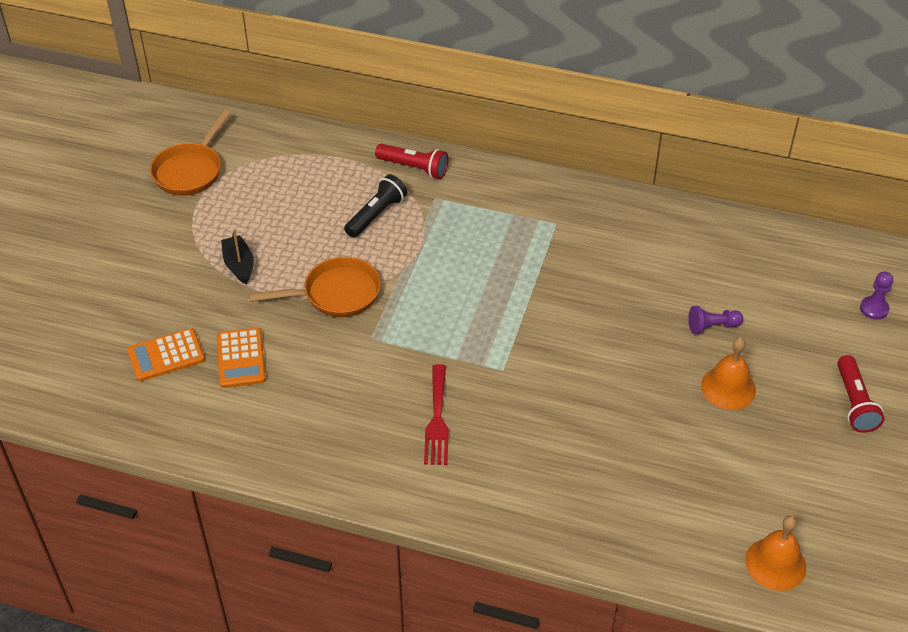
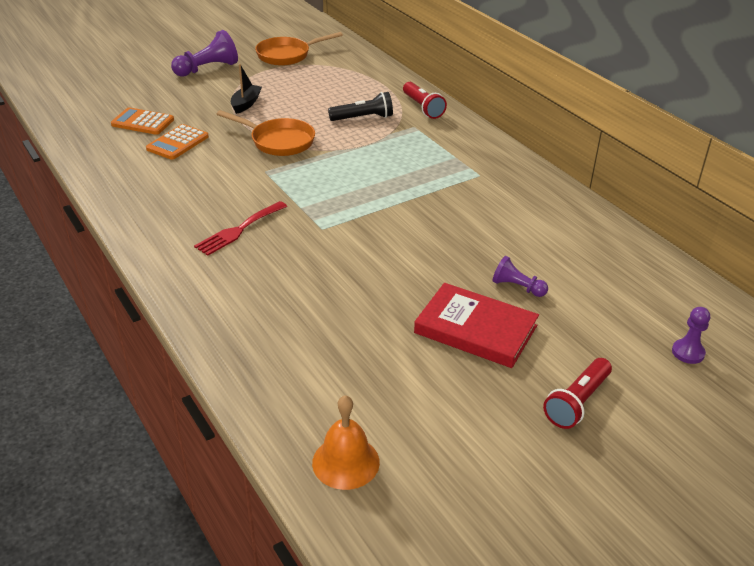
camera: 40 degrees right, 10 degrees down
(130, 240) = (207, 69): none -> purple pawn
(728, 388) = (475, 329): orange bell -> red book

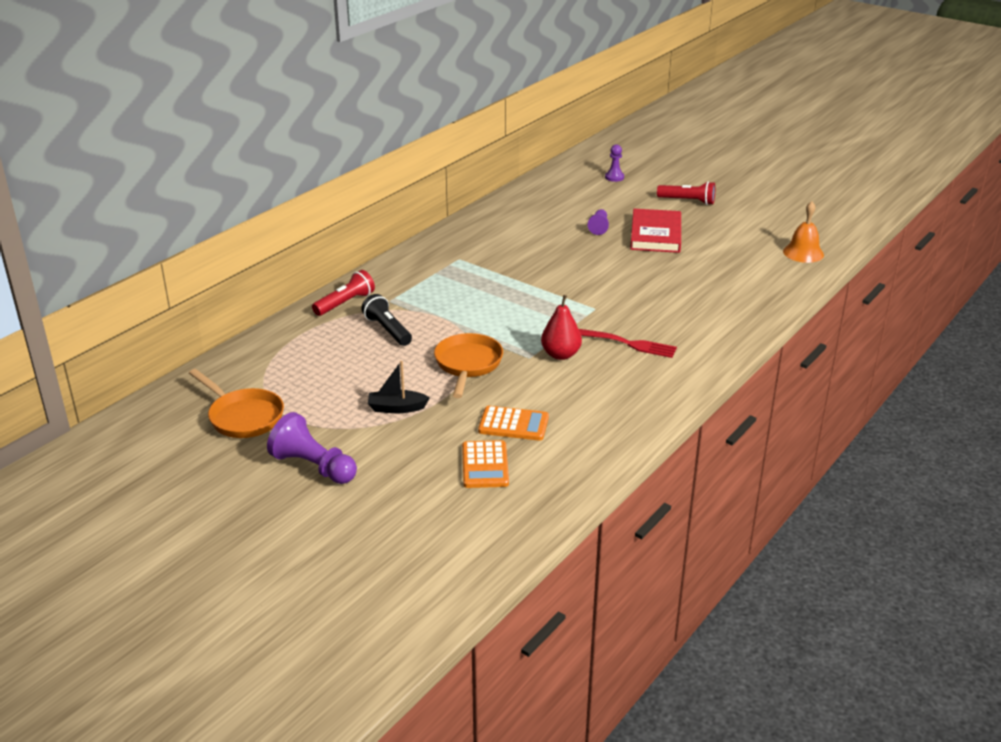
camera: 110 degrees left, 5 degrees down
(255, 187) = (560, 355): none -> red pear

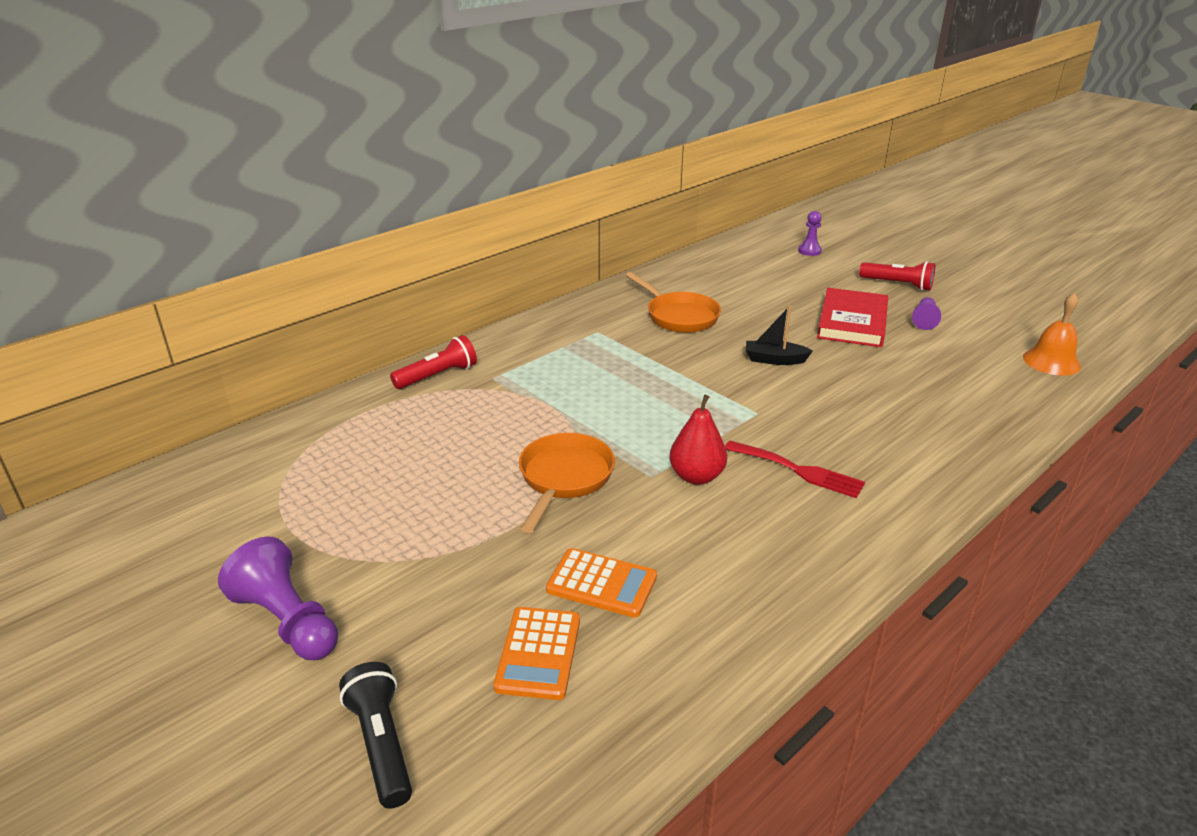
camera: 10 degrees right, 0 degrees up
(243, 417) = (234, 524): orange pan -> orange pan (679, 316)
(387, 330) = (476, 417): black flashlight -> black flashlight (381, 744)
(396, 408) = (444, 535): black boat -> black boat (774, 360)
(599, 227) = (781, 307): purple pawn -> purple pawn (924, 320)

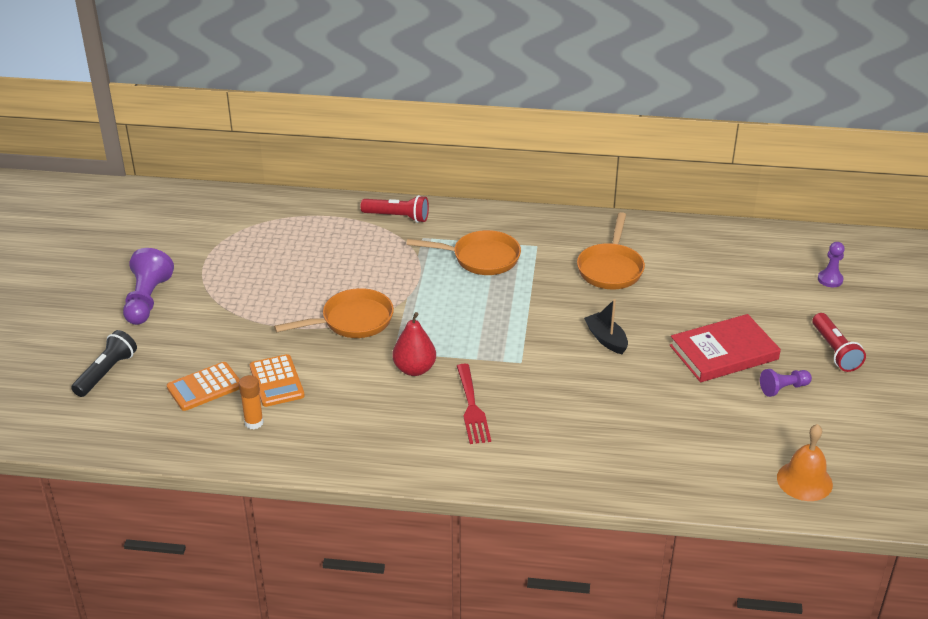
camera: 50 degrees right, 5 degrees up
(573, 364) = (481, 258): none -> orange pan
(660, 641) = (254, 422): none -> orange glue stick

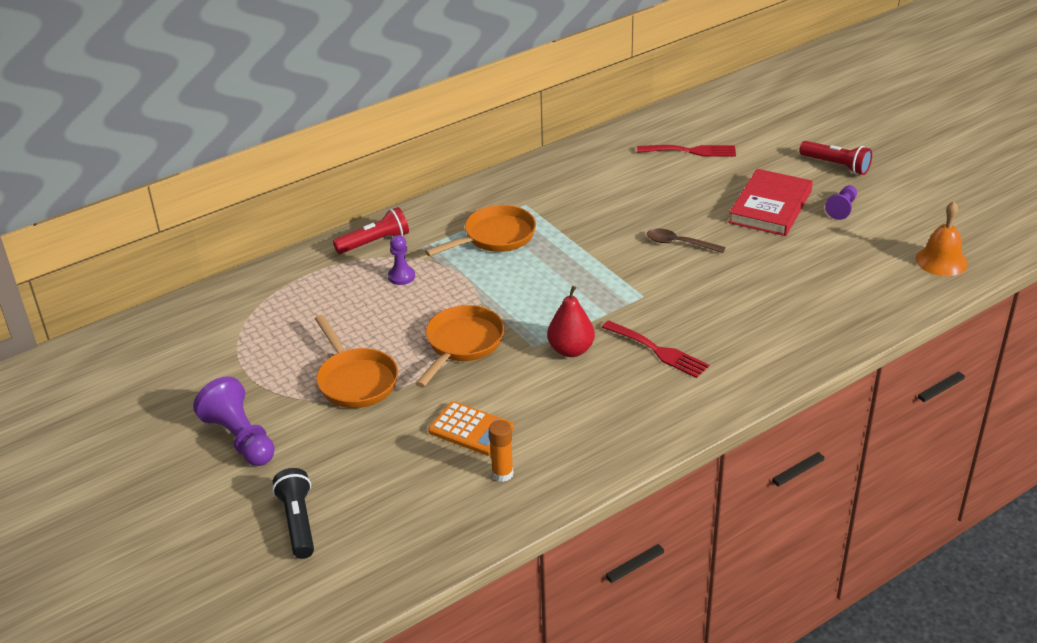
camera: 40 degrees left, 0 degrees up
(204, 387) = (413, 474): orange calculator -> none
(606, 339) = (679, 243): black boat -> brown spoon
(610, 268) = (606, 191): orange pan -> orange pan (355, 380)
(726, 273) = (691, 151): none -> red fork
(830, 279) = (764, 119): purple pawn -> purple pawn (401, 276)

